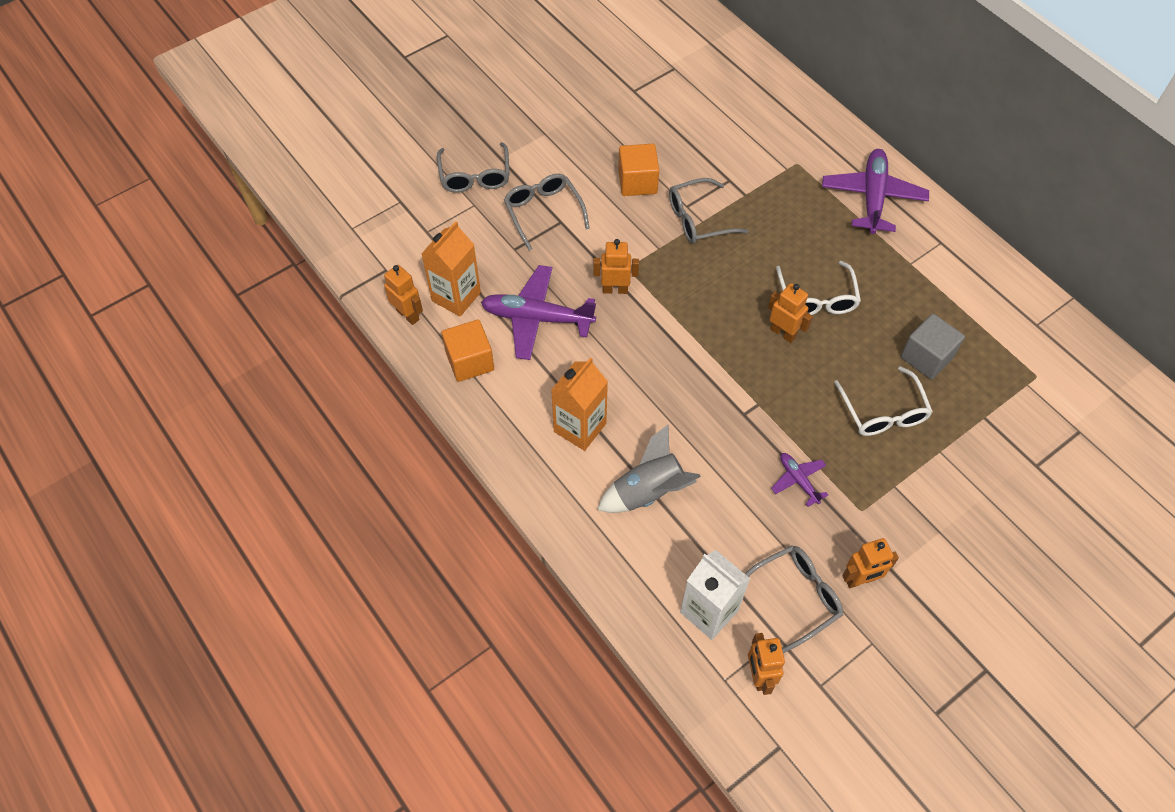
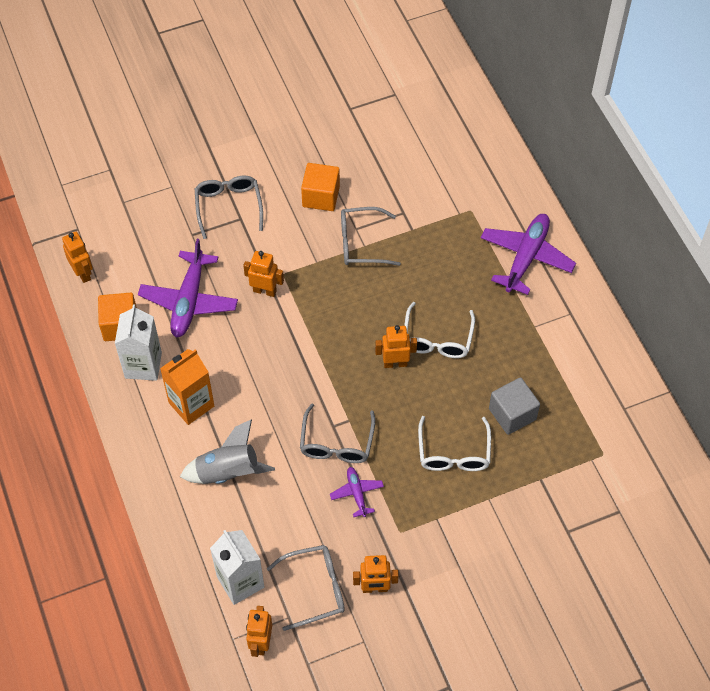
camera: 15 degrees right, 0 degrees up
(456, 296) = (128, 266): orange carton -> none
(475, 176) = (181, 160): grey glasses -> grey glasses (336, 443)
(510, 398) = (143, 365): none -> white carton
(536, 318) = (189, 301): purple plane -> purple plane turned 105 degrees counterclockwise
(783, 333) = (395, 363): orange robot -> orange robot turned 60 degrees counterclockwise

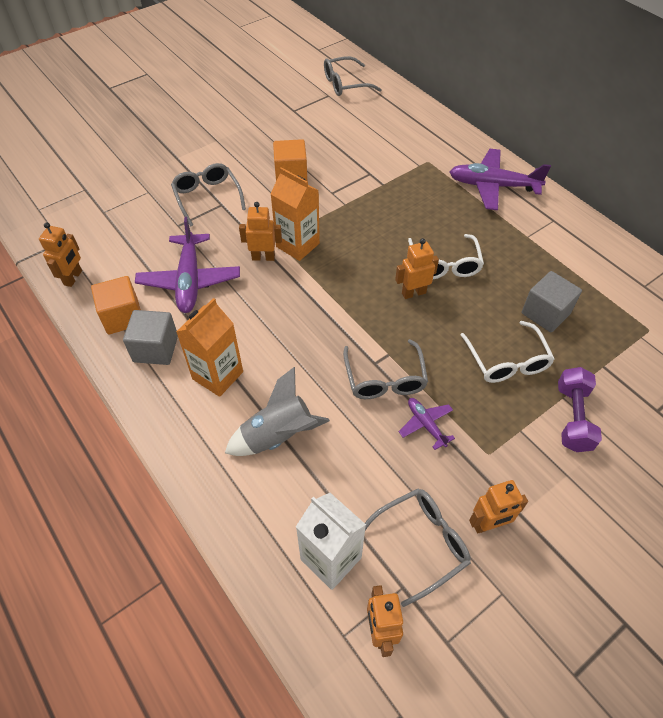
camera: 15 degrees left, 5 degrees down
(83, 273) = (73, 278): orange robot -> orange robot turned 60 degrees clockwise
(143, 365) = (156, 348): white carton -> grey cube
(302, 284) = (297, 245): none -> orange carton
(361, 243) = (341, 202): grey glasses -> grey glasses (345, 84)
(488, 519) = (572, 417): none -> purple dumbbell
(526, 257) = (492, 186): purple plane -> purple plane turned 90 degrees counterclockwise

